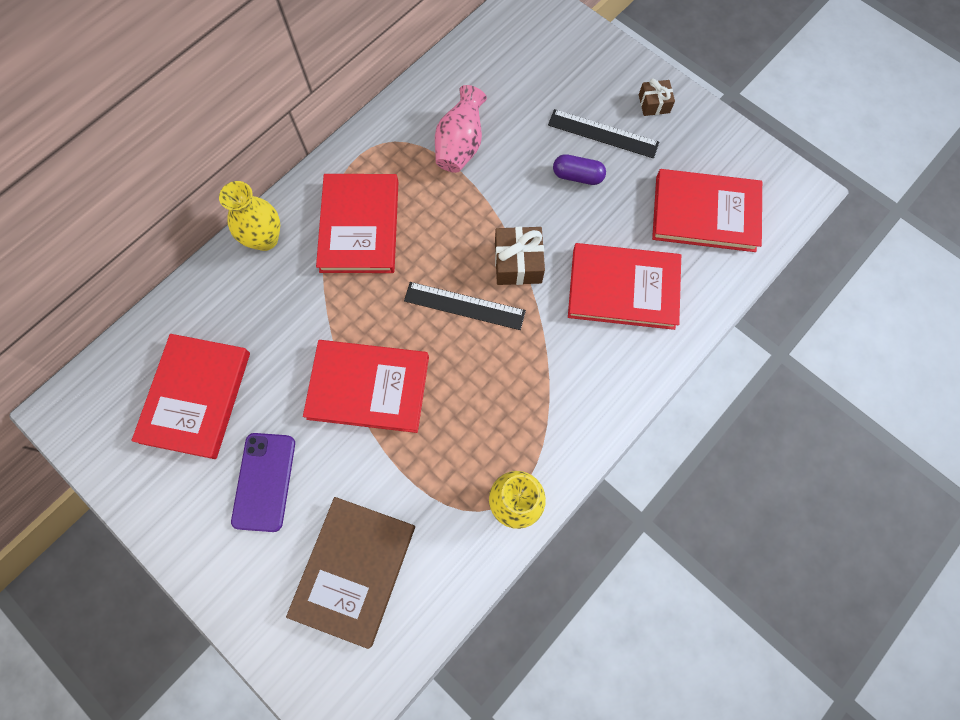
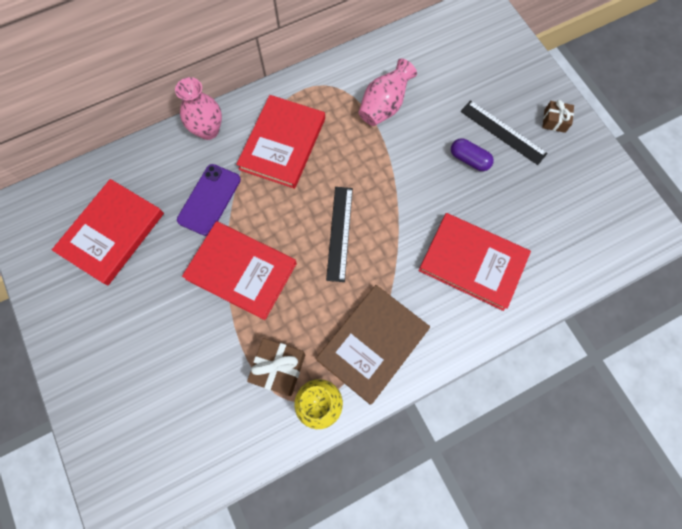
camera: 20 degrees right, 0 degrees up
(264, 481) = (136, 315): purple phone -> purple phone (209, 199)
(265, 239) = (208, 130): yellow vase -> pink vase
(354, 570) = (176, 410): brown book -> brown book (373, 344)
(464, 306) = (339, 233): black ruler -> black ruler turned 60 degrees clockwise
(518, 263) = (395, 213): brown gift -> brown gift (279, 368)
(705, 213) = (564, 224): red book -> none

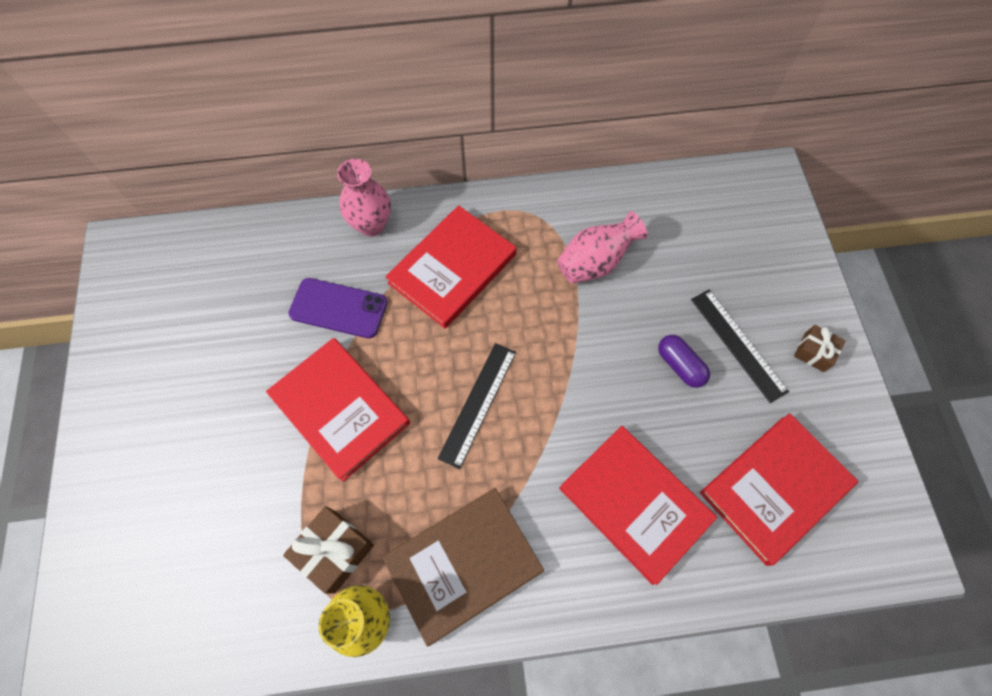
camera: 20 degrees right, 5 degrees down
(112, 233) = (212, 310): red book -> red book (775, 488)
(209, 199) = (338, 308): purple phone -> purple phone turned 60 degrees clockwise

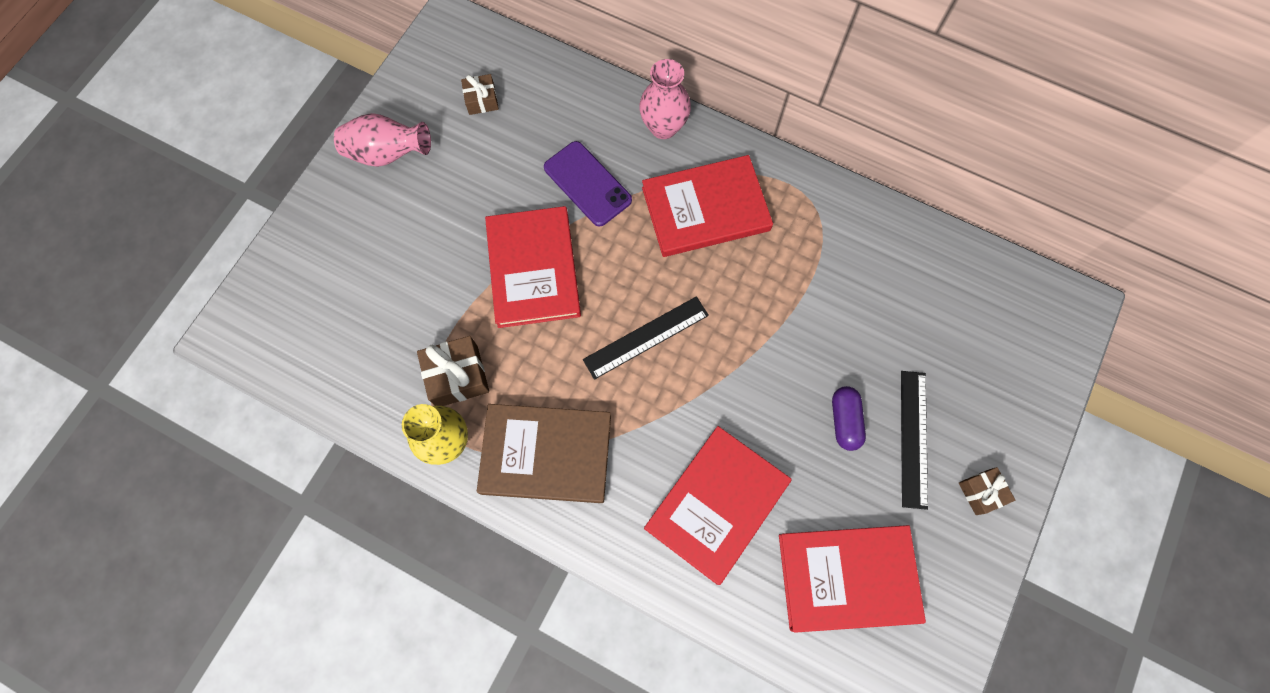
camera: 35 degrees right, 5 degrees up
(194, 294) = (482, 100): none -> brown gift
(595, 262) = (837, 282): pink vase -> pink vase (388, 154)
(635, 503) = (717, 504): red book -> red book turned 45 degrees clockwise

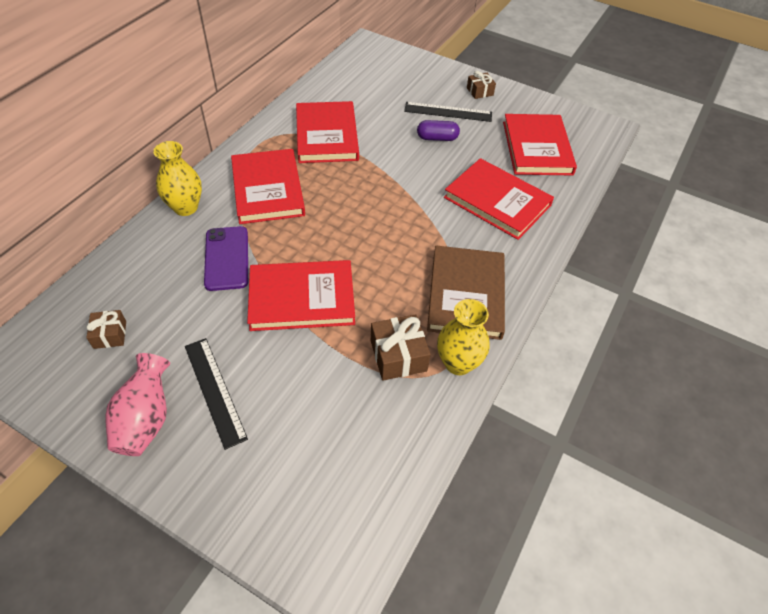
camera: 90 degrees left, 20 degrees down
(587, 184) = (226, 258): purple phone -> purple phone turned 60 degrees counterclockwise
(646, 337) = (371, 230): black ruler -> black ruler (214, 391)
(663, 127) = (186, 207): pink vase -> yellow vase
(824, 267) = (327, 135): none -> red book

